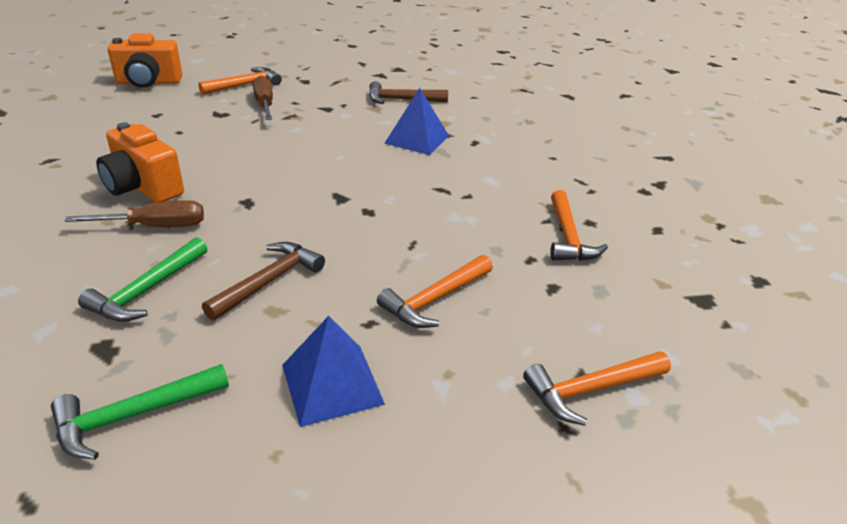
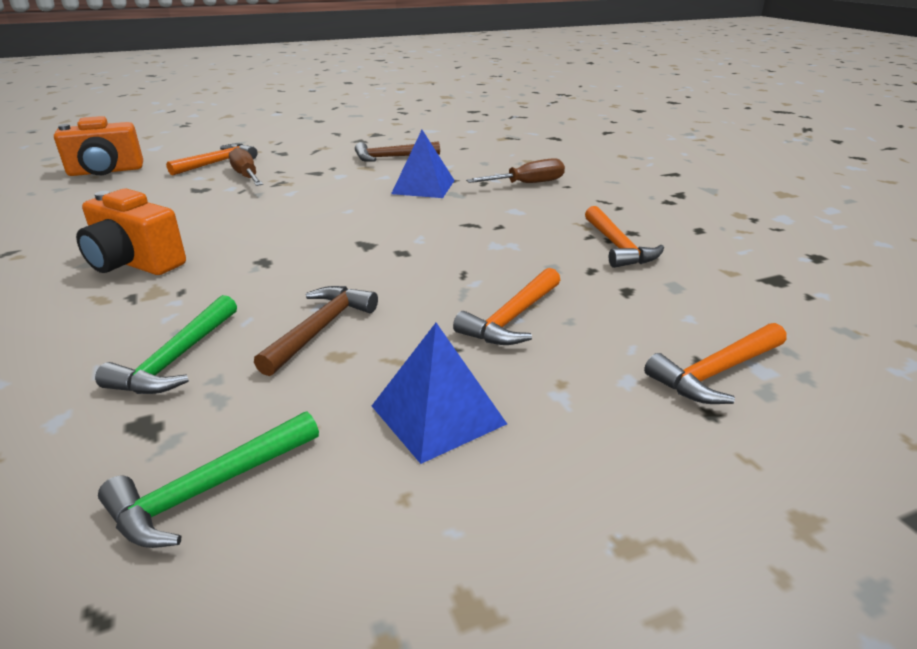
camera: 10 degrees left, 5 degrees down
(155, 226) = (163, 297): brown screwdriver -> brown screwdriver (527, 184)

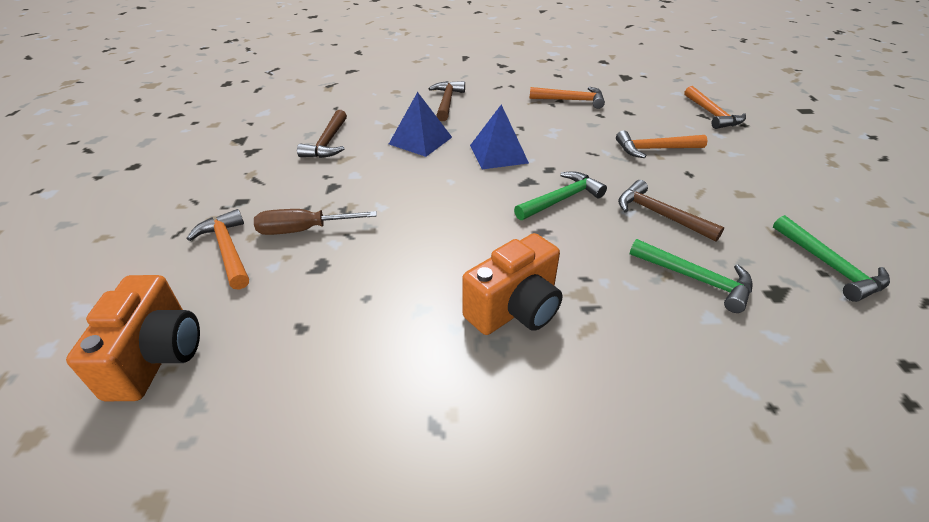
camera: 70 degrees left, 10 degrees up
(334, 265) = (561, 199): none -> green hammer
(437, 414) = (752, 188): blue pyramid -> blue pyramid (498, 154)
(512, 318) = (654, 149): orange hammer -> orange hammer turned 120 degrees clockwise
(527, 184) = (447, 102): brown screwdriver -> brown hammer

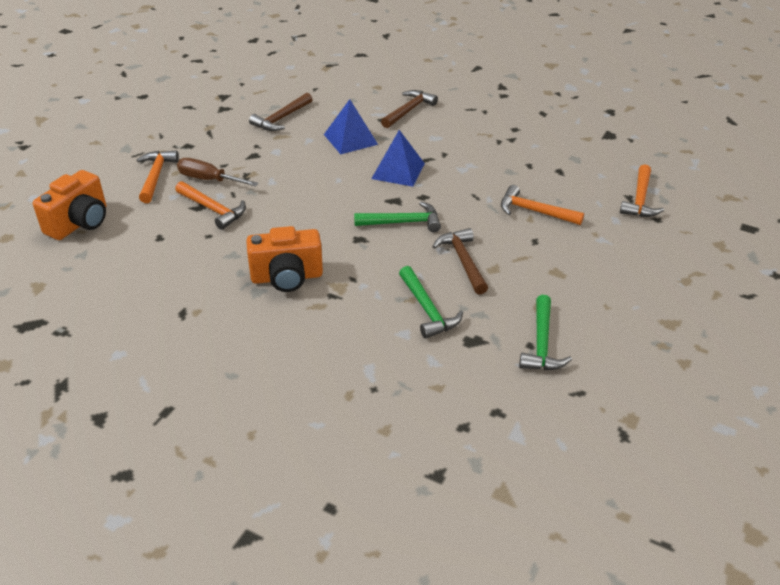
camera: 30 degrees right, 0 degrees up
(571, 100) = (521, 143): orange hammer -> orange hammer (213, 209)

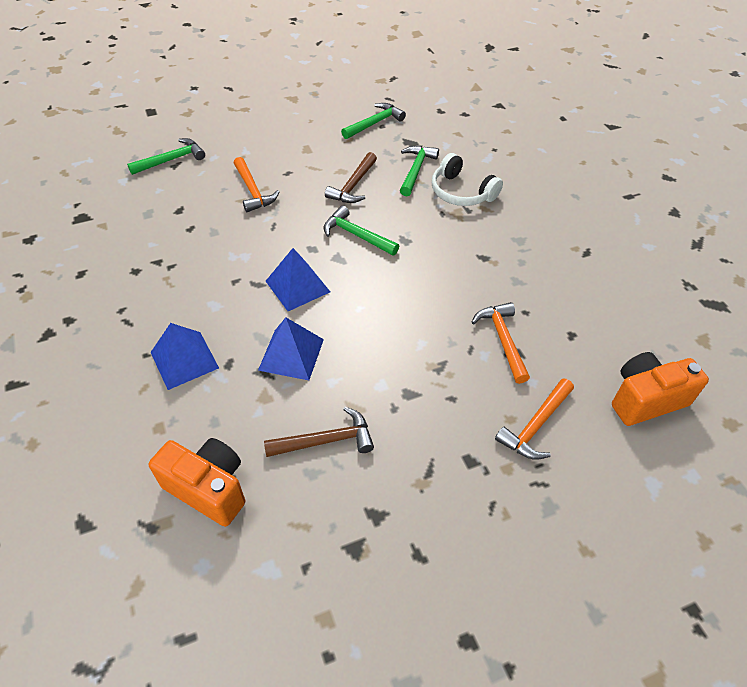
camera: 140 degrees left, 10 degrees up
(209, 180) = (481, 383): brown screwdriver -> none
(287, 277) = (489, 239): orange camera -> orange camera (208, 488)
(356, 310) = (461, 192): none -> white headphones
(408, 110) = (184, 360): brown hammer -> blue pyramid
(640, 199) = (171, 160): orange hammer -> green hammer

